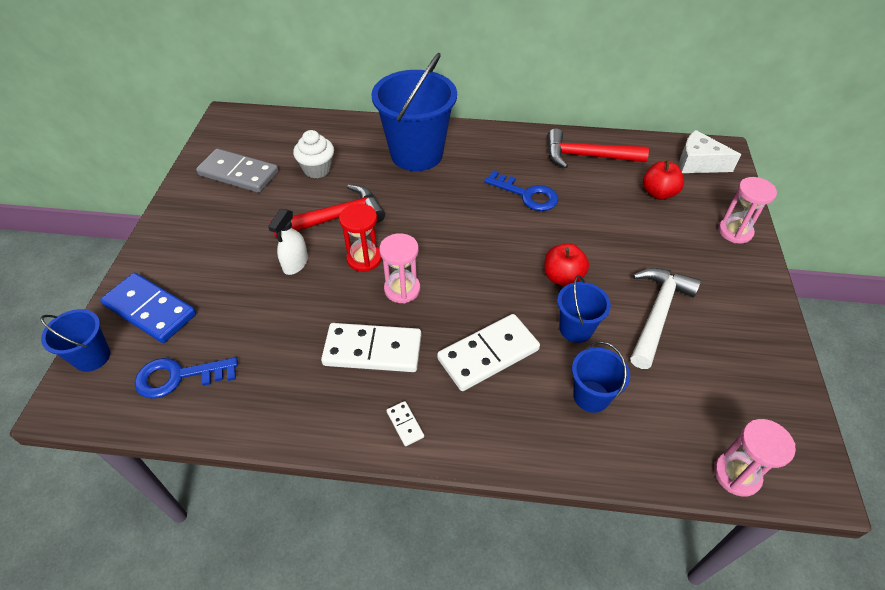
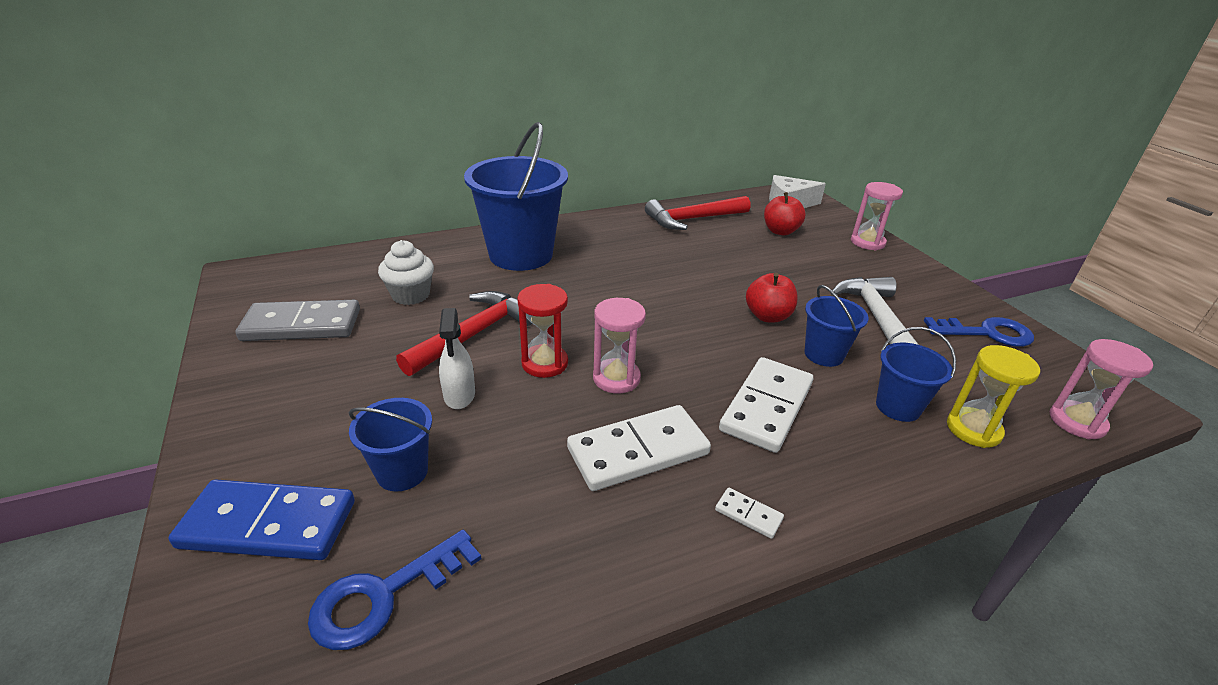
camera: 30 degrees left, 15 degrees down
(92, 357) = (197, 634): blue bucket -> blue bucket (402, 472)
(527, 194) = (667, 260): blue key -> blue key (986, 333)
(634, 440) = (973, 429): none -> yellow hourglass

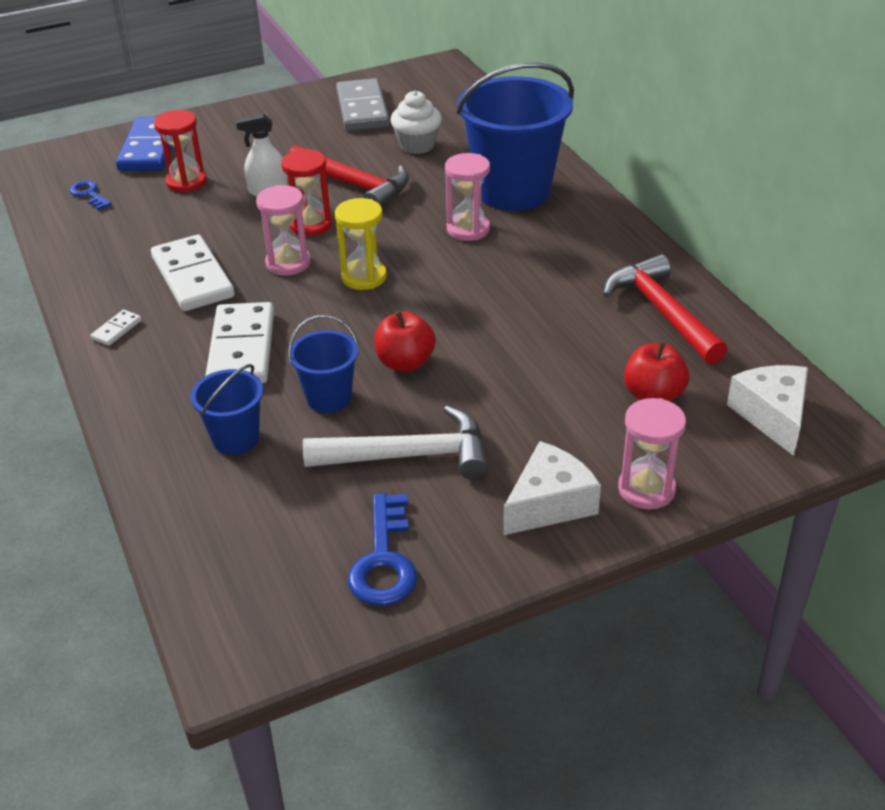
camera: 90 degrees right, 5 degrees up
(384, 595) = (89, 194): blue key -> blue key, size x0.60
(402, 472) = (186, 182): blue bucket -> red hourglass
(766, 407) = (242, 348): white domino -> white domino turned 60 degrees clockwise
(896, 271) = (549, 503): none -> white cheese
(973, 429) = (195, 488): yellow hourglass -> yellow hourglass (364, 277)
(1077, 422) = (198, 585): pink hourglass -> pink hourglass (468, 229)

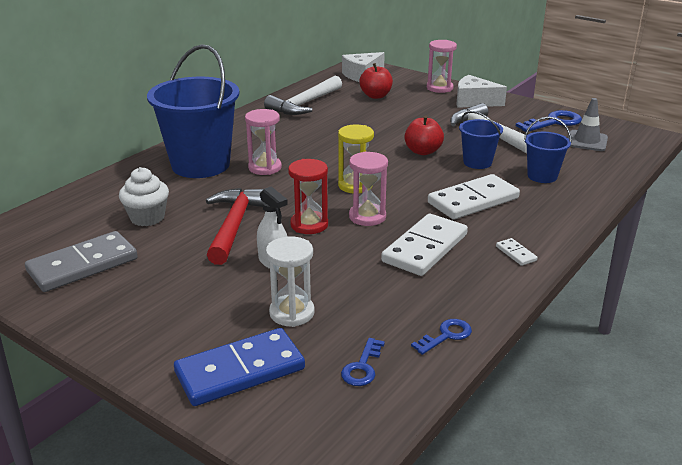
camera: 120 degrees left, 10 degrees down
(69, 241) = (446, 335): none -> blue key
(117, 330) = (516, 253): white domino -> white domino turned 60 degrees clockwise
(186, 182) = (292, 313): red hourglass -> white hourglass
(285, 556) = (586, 141): none -> grey traffic cone
(662, 312) = (304, 104): red hammer -> white hammer

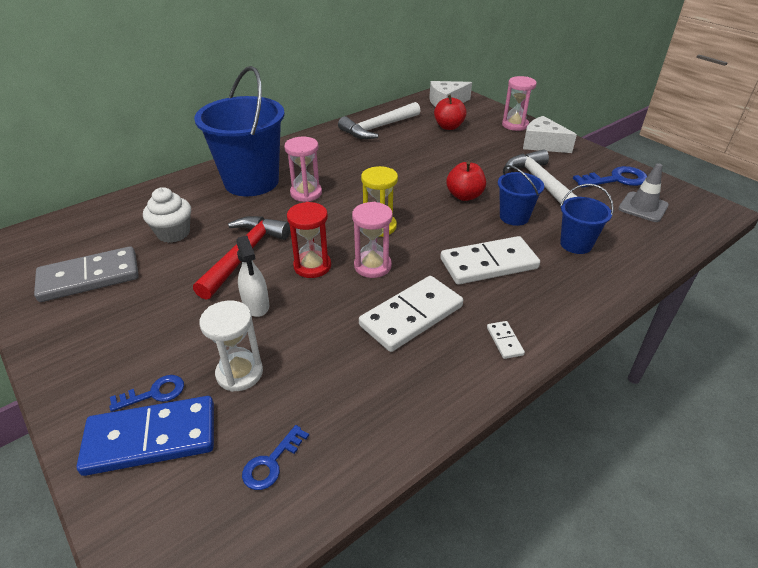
camera: 15 degrees right, 10 degrees up
(446, 335) = (379, 439): blue key -> blue key (154, 393)

